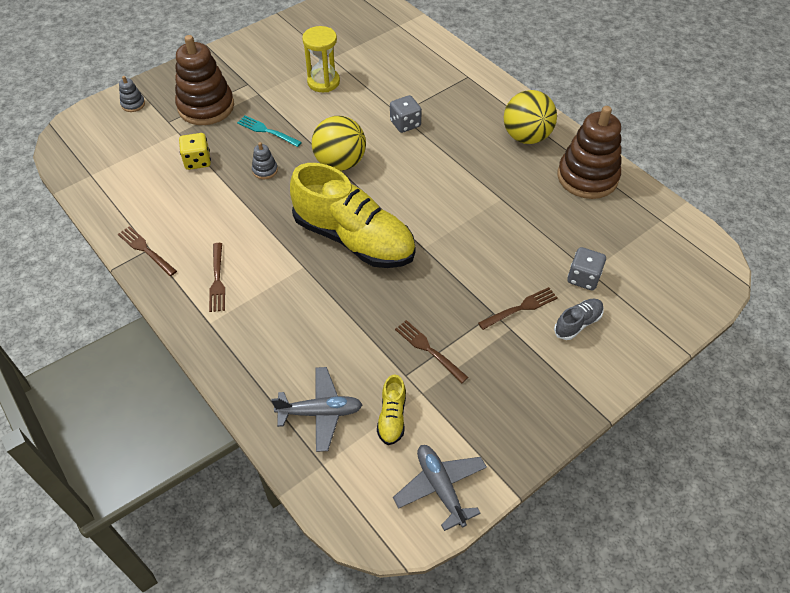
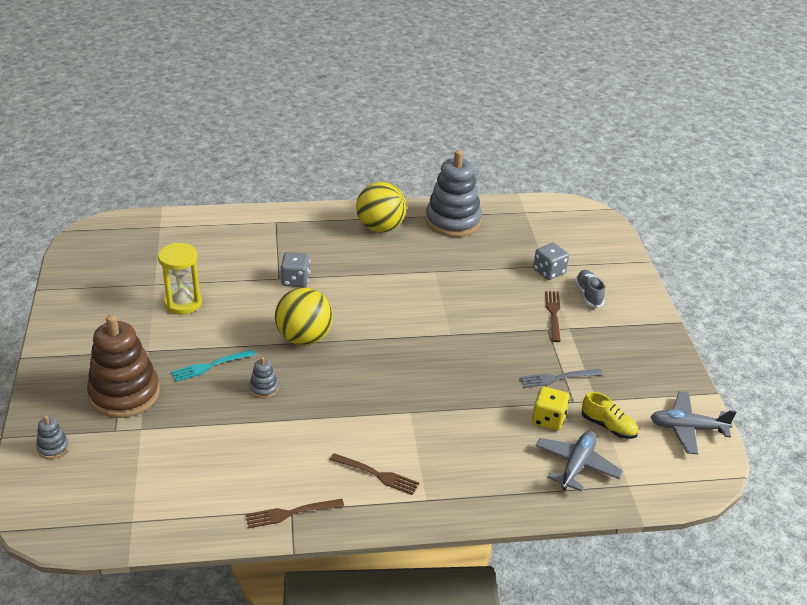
camera: 60 degrees left, 15 degrees down
(197, 161) = (200, 430): yellow dice -> yellow dice (548, 419)
(354, 239) = (405, 368): yellow shoe -> none
(429, 350) = (557, 378): brown fork -> grey fork
(587, 177) = (453, 221): brown stacking toy -> grey stacking toy

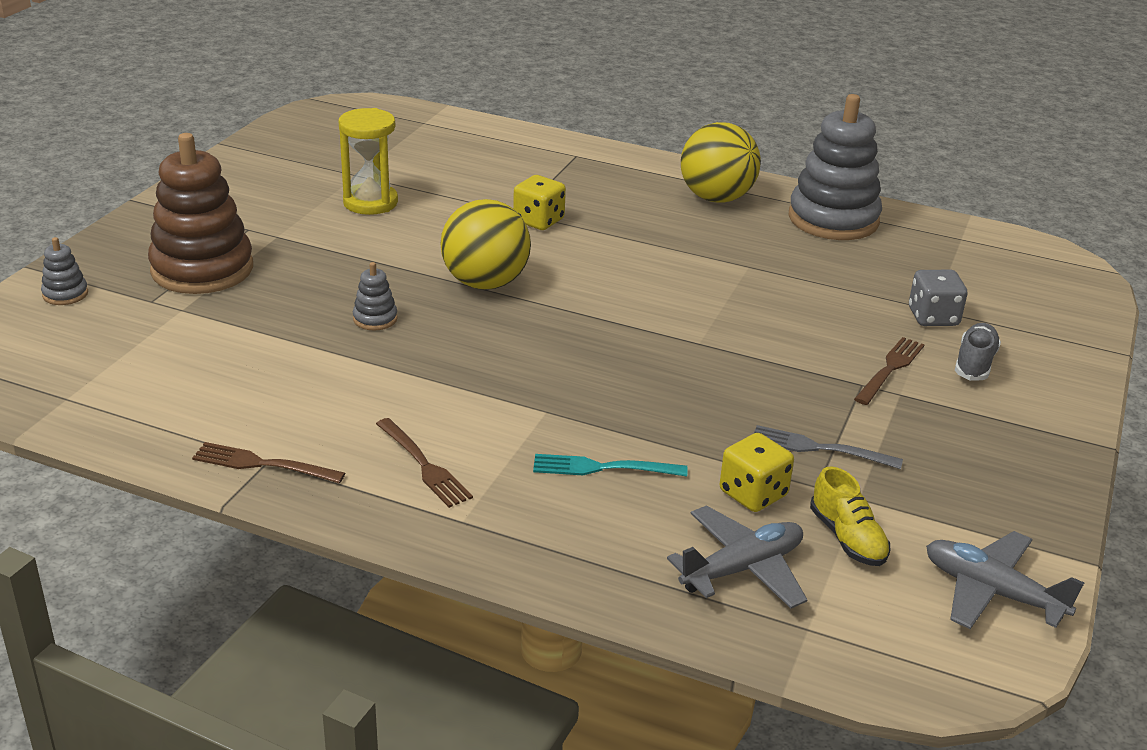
camera: 30 degrees right, 5 degrees down
(210, 366) = (334, 274): turquoise fork -> turquoise fork (603, 468)
(295, 280) = (538, 221): grey dice -> yellow dice

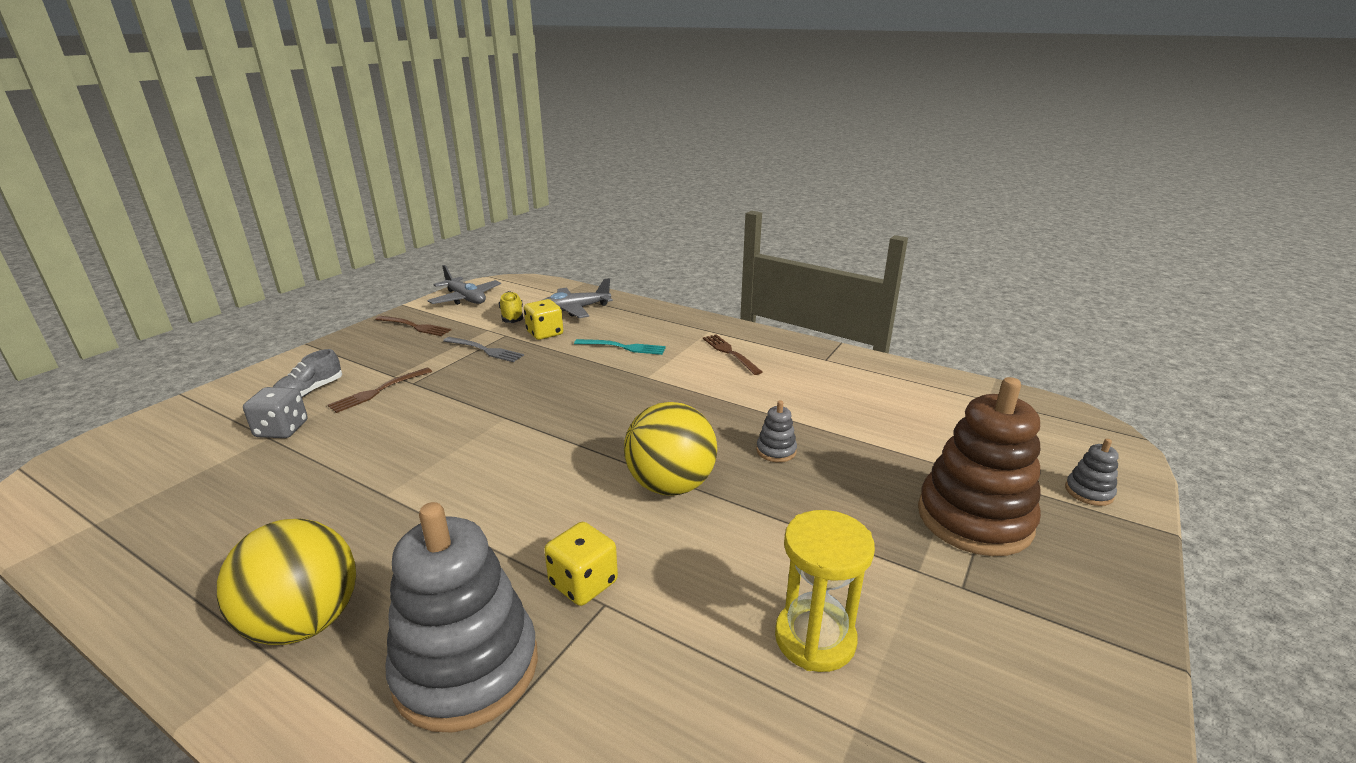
camera: 170 degrees left, 5 degrees down
(263, 464) = (827, 357): brown fork -> brown fork (415, 326)
(833, 219) = (198, 566): grey stacking toy -> grey stacking toy (466, 668)

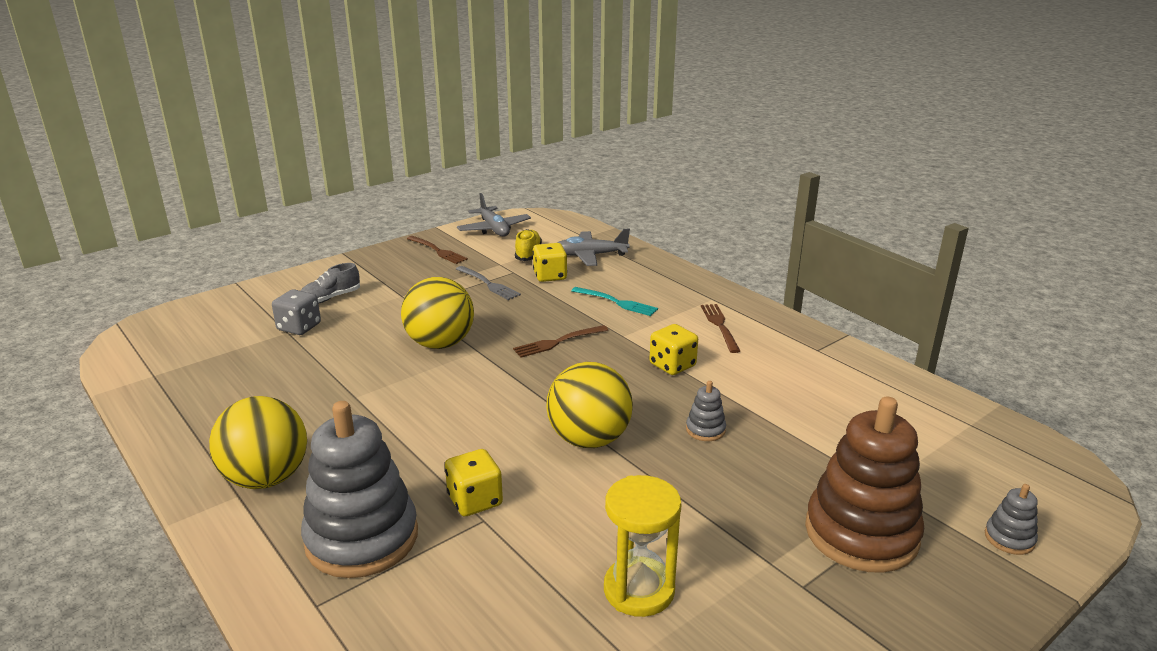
camera: 20 degrees right, 0 degrees up
(378, 391) = (384, 307): brown fork -> brown fork (558, 342)
(460, 418) = (440, 344): none -> yellow ball
(709, 396) = (672, 365): none -> yellow dice

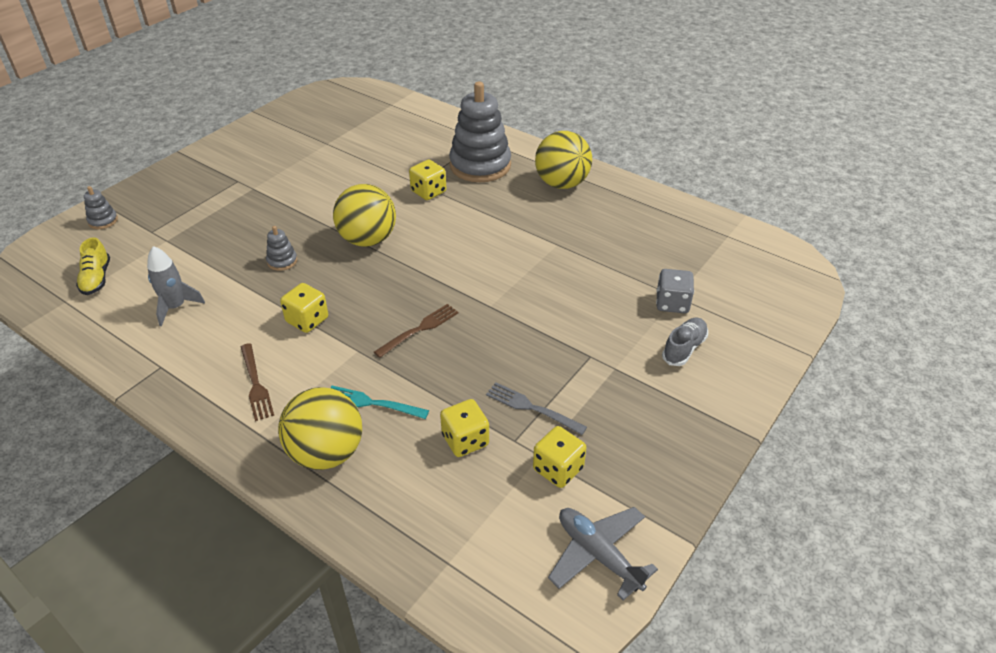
camera: 165 degrees right, 15 degrees up
(437, 251) = (639, 470): brown fork -> none
(440, 344) = (527, 307): yellow ball -> yellow ball (326, 453)
(492, 257) = (558, 469): none -> yellow dice
(528, 254) = (514, 489): yellow shoe -> yellow shoe (96, 278)
(590, 256) = (426, 503): grey plane -> none
(639, 590) = (325, 167): yellow hourglass -> none
(825, 398) = (176, 307): none -> grey rocket
(861, 533) = (194, 210): brown stacking toy -> none

